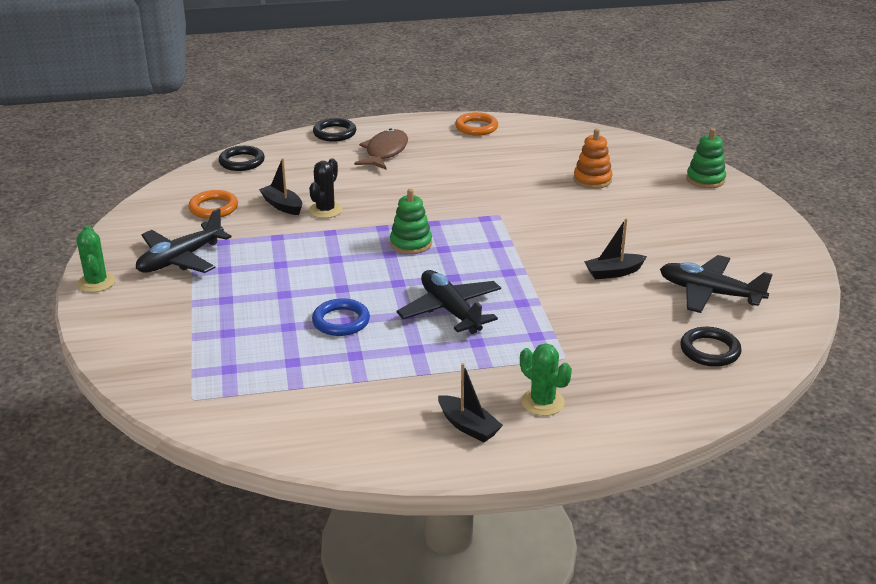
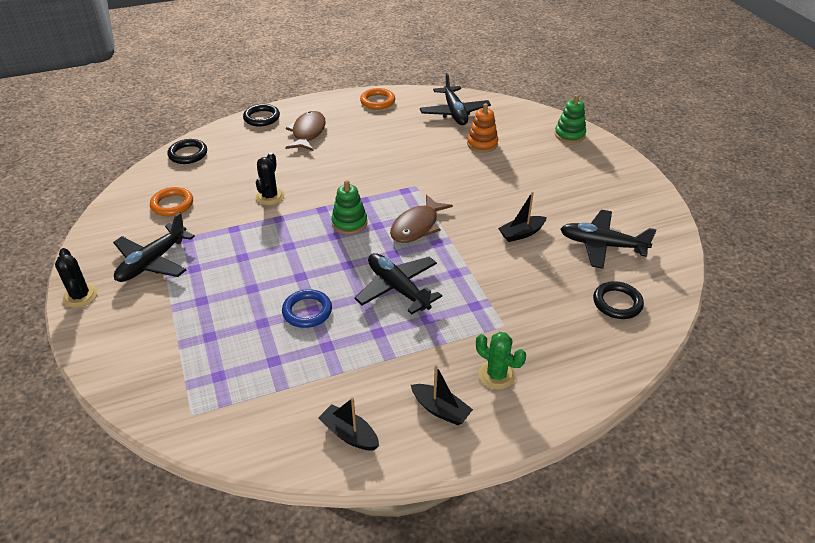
camera: 10 degrees left, 10 degrees up
(96, 282) = (80, 296): green cactus -> black cactus
(282, 206) = (232, 196): black boat -> black boat (349, 434)
(489, 254) = (417, 226): none -> brown fish
(567, 146) = (454, 112): none -> black plane

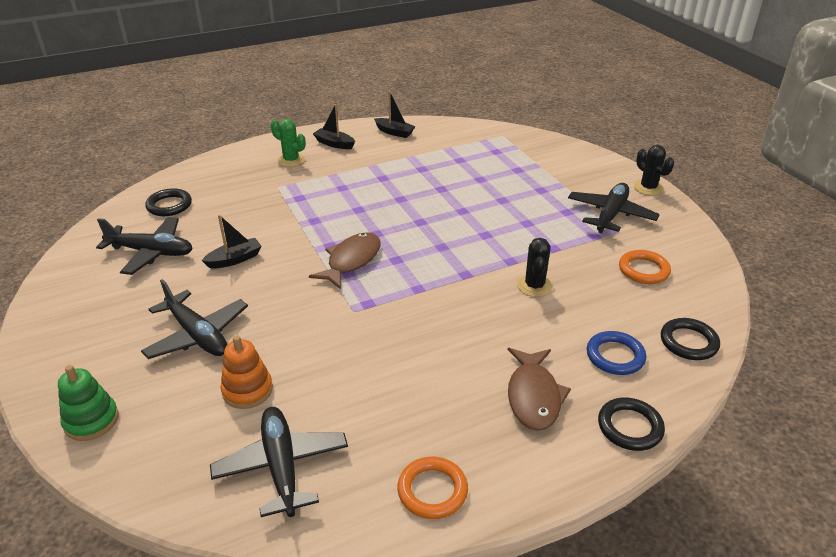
camera: 175 degrees right, 5 degrees down
(307, 311) = (446, 187): blue ring -> blue ring (615, 356)
(349, 223) = (428, 260): green stacking toy -> none
(398, 288) = (369, 206): black plane -> black plane (197, 335)

